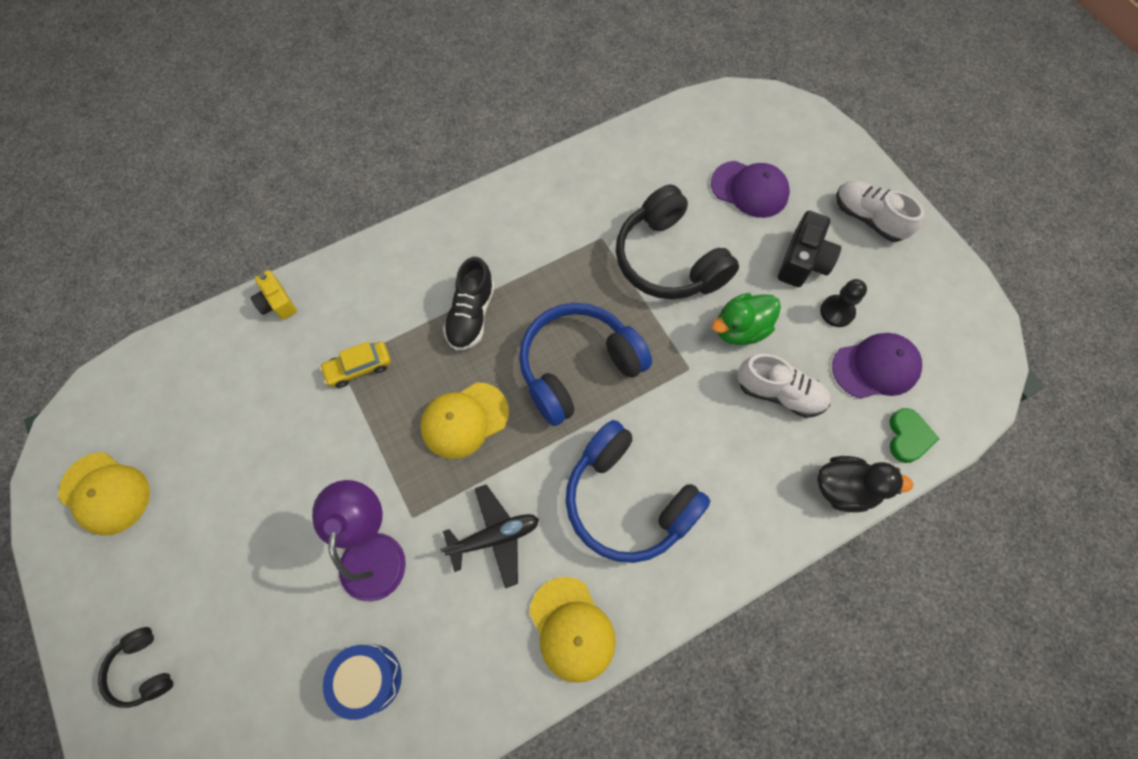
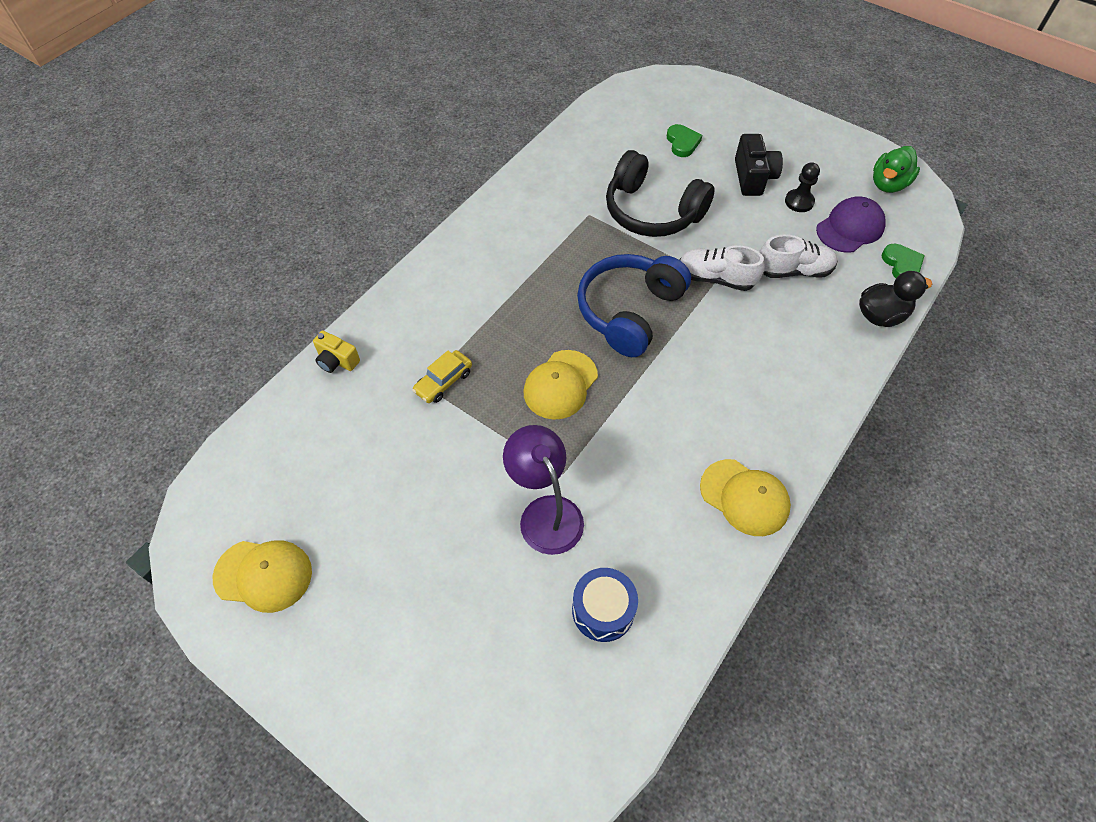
camera: 25 degrees left, 10 degrees down
(143, 670) = (392, 700): black headphones -> none
(471, 315) = (517, 307): black shoe -> none
(494, 537) = (640, 459): black plane -> none
(627, 501) = (729, 389): blue headphones -> none
(740, 329) = (736, 239): green duck -> green duck (888, 184)
(749, 189) = (682, 143): purple cap -> green heart
(868, 218) = (781, 133): white shoe -> white shoe (716, 278)

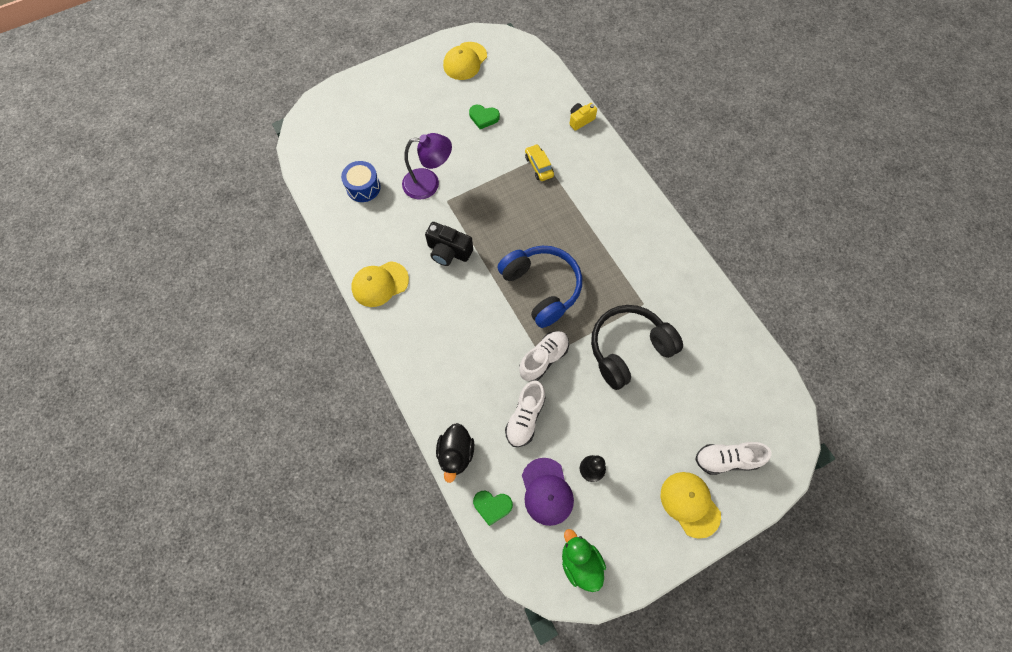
camera: 115 degrees right, 10 degrees up
(560, 385) = (505, 224): yellow cap -> yellow cap (690, 504)
(682, 143) = (699, 414): green heart -> green heart (483, 117)
(712, 116) = (726, 459): none -> white shoe
(753, 177) = (635, 448): black camera -> black camera (448, 251)

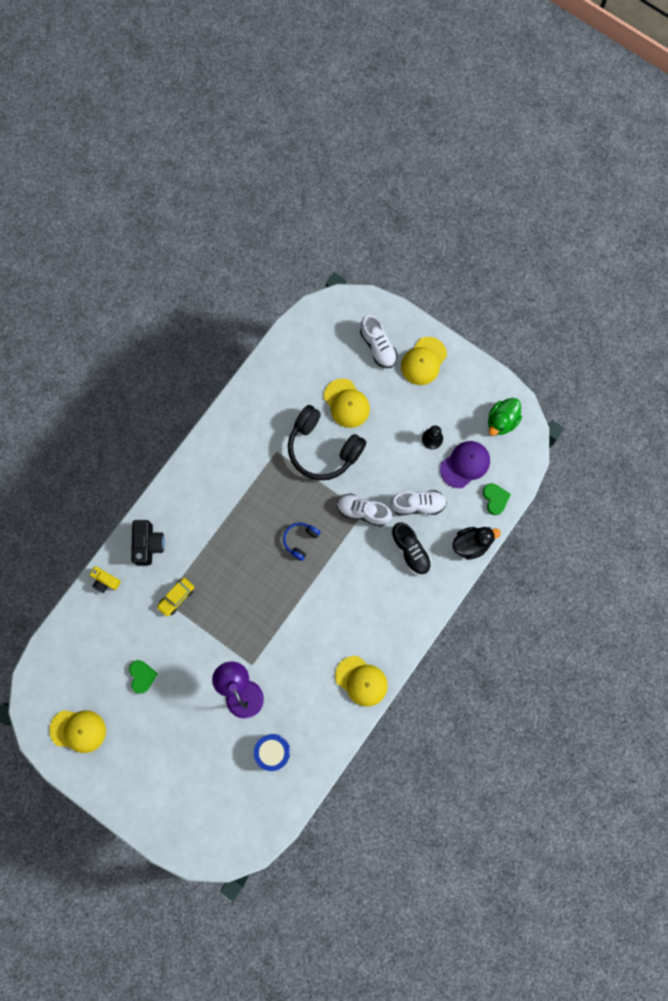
camera: 115 degrees left, 10 degrees up
(448, 251) = (302, 637): black camera -> black camera (148, 544)
(480, 387) = (410, 551): none -> black shoe
(542, 288) = (300, 540): blue headphones -> blue headphones, size x0.48
(670, 395) = (346, 403): none -> yellow cap

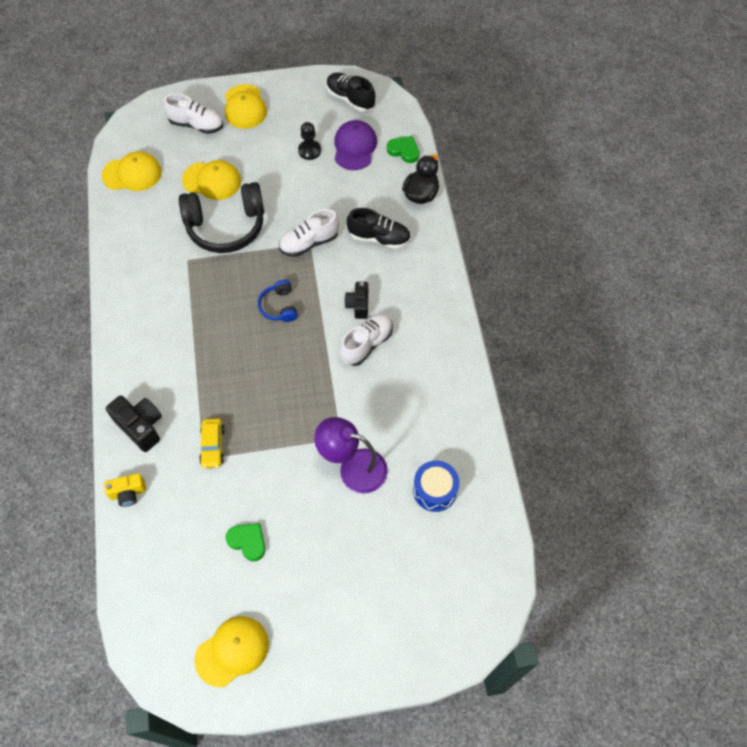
camera: 45 degrees left, 15 degrees down
(349, 587) = (358, 305): none -> black camera
(361, 681) = (447, 364): yellow cap -> yellow cap (132, 174)
(418, 504) = (348, 202): white shoe -> white shoe (366, 344)
(502, 421) = (350, 99): green duck -> black shoe

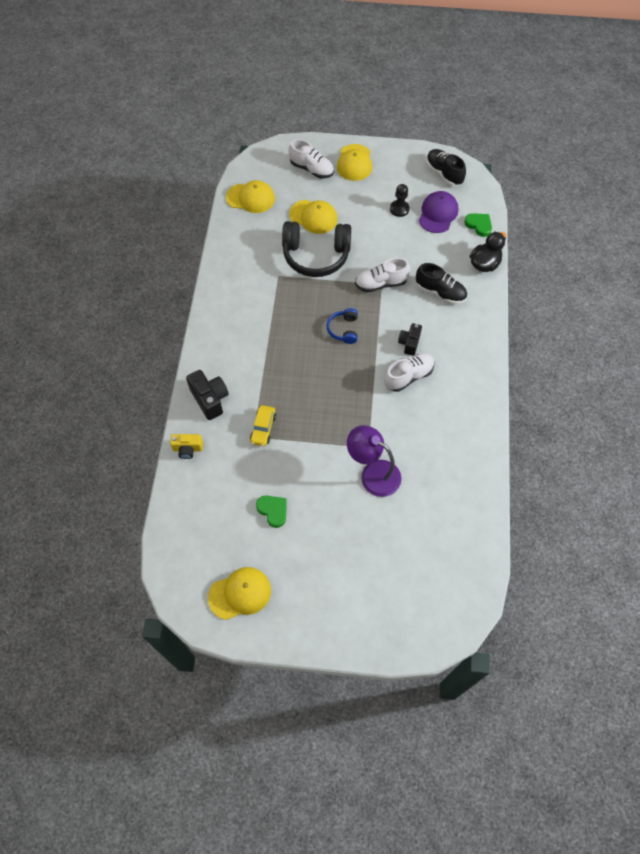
camera: 15 degrees right, 0 degrees up
(435, 490) = (436, 508): blue drum -> none

